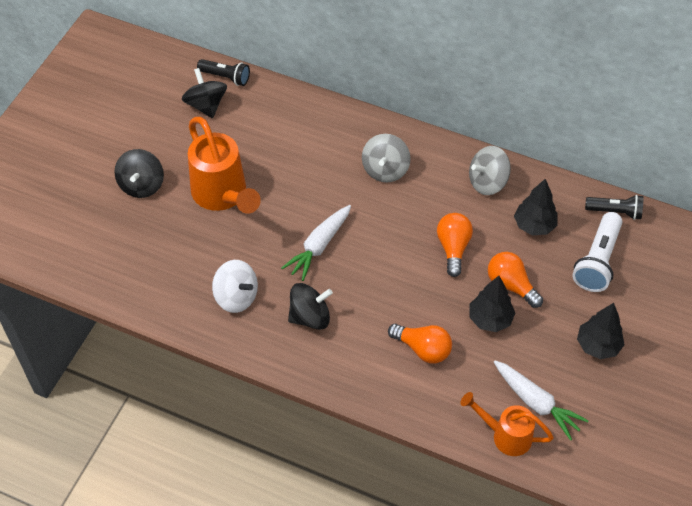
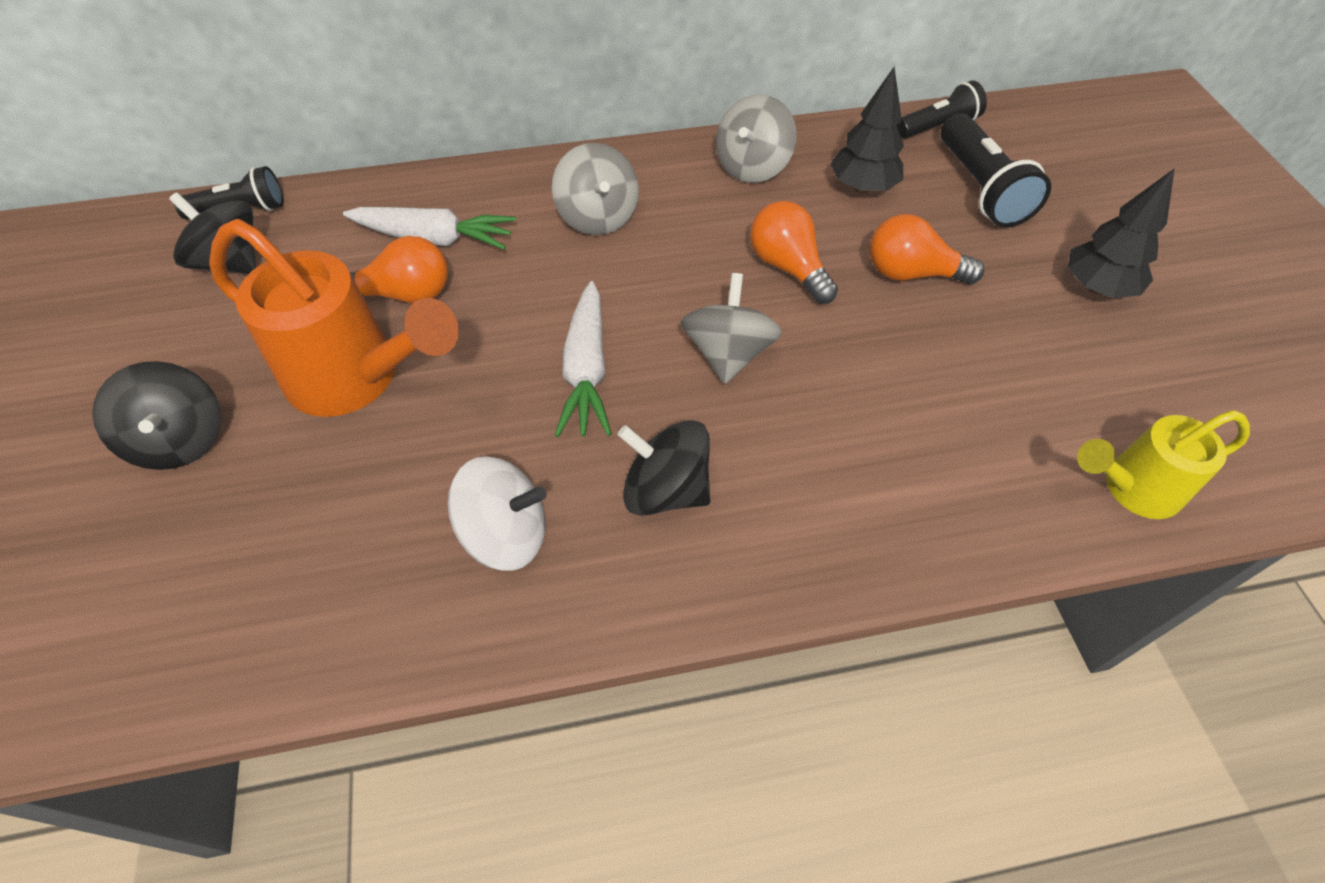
camera: 35 degrees left, 0 degrees up
(310, 317) = (665, 490): black spinning top -> black spinning top turned 105 degrees counterclockwise
(386, 274) = (728, 354): none -> grey spinning top
(423, 349) = (886, 432): orange light bulb -> orange light bulb (405, 294)
(490, 319) = (932, 333): black tree -> none
(505, 435) = (1131, 489): orange watering can -> yellow watering can
(536, 403) = (1115, 412): white carrot -> white carrot (435, 238)
(597, 261) = (980, 189): white flashlight -> black flashlight

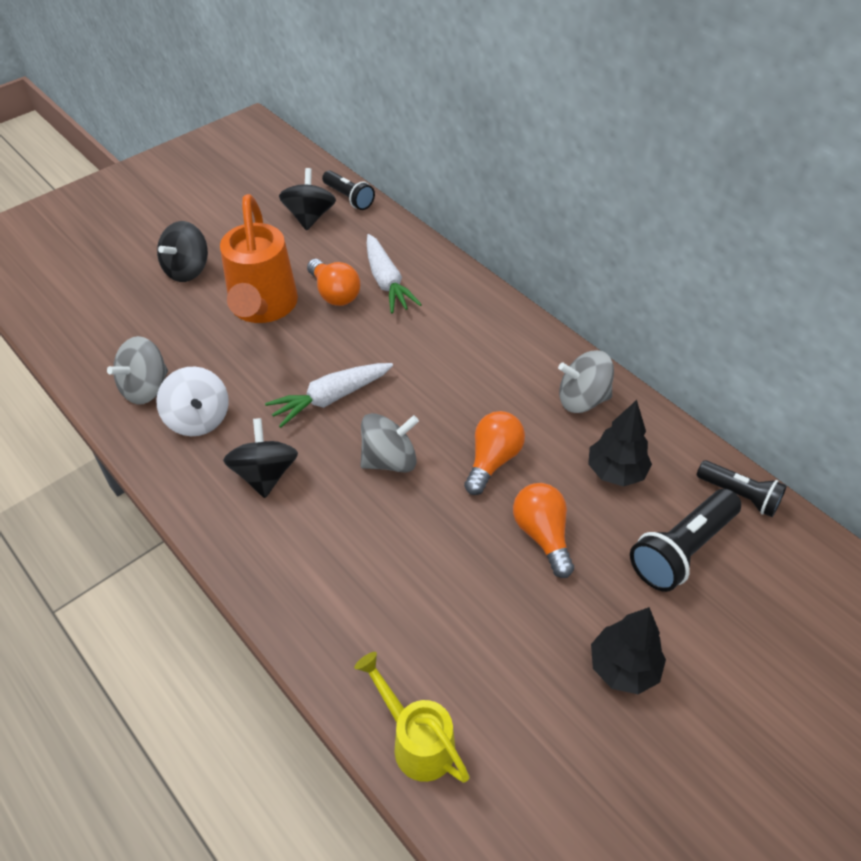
camera: 60 degrees right, 5 degrees down
(598, 217) = (463, 343): grey spinning top -> grey spinning top (145, 388)

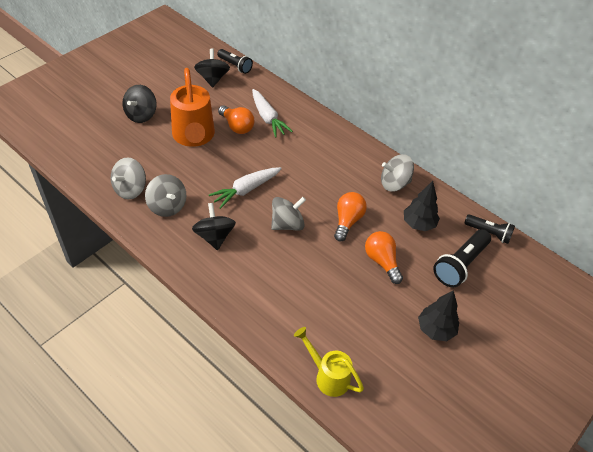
camera: 10 degrees left, 0 degrees up
(198, 419) = (167, 206): white spinning top -> grey spinning top

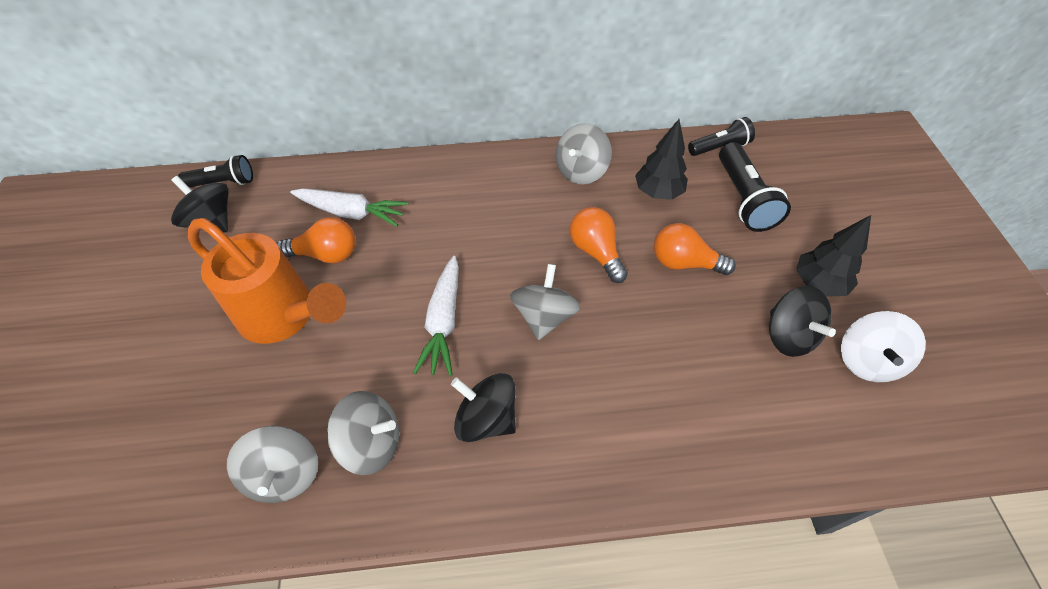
camera: 45 degrees left, 5 degrees up
(141, 115) = (162, 353): black spinning top -> black spinning top (788, 335)
(327, 376) = (820, 446): yellow watering can -> none
(404, 375) = (867, 360): none -> white spinning top

